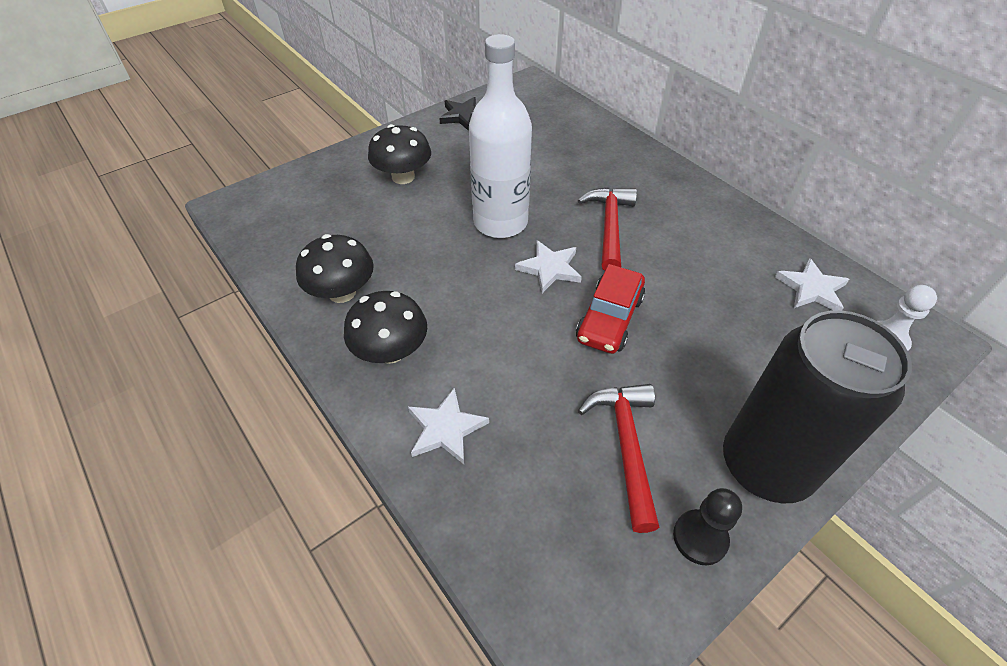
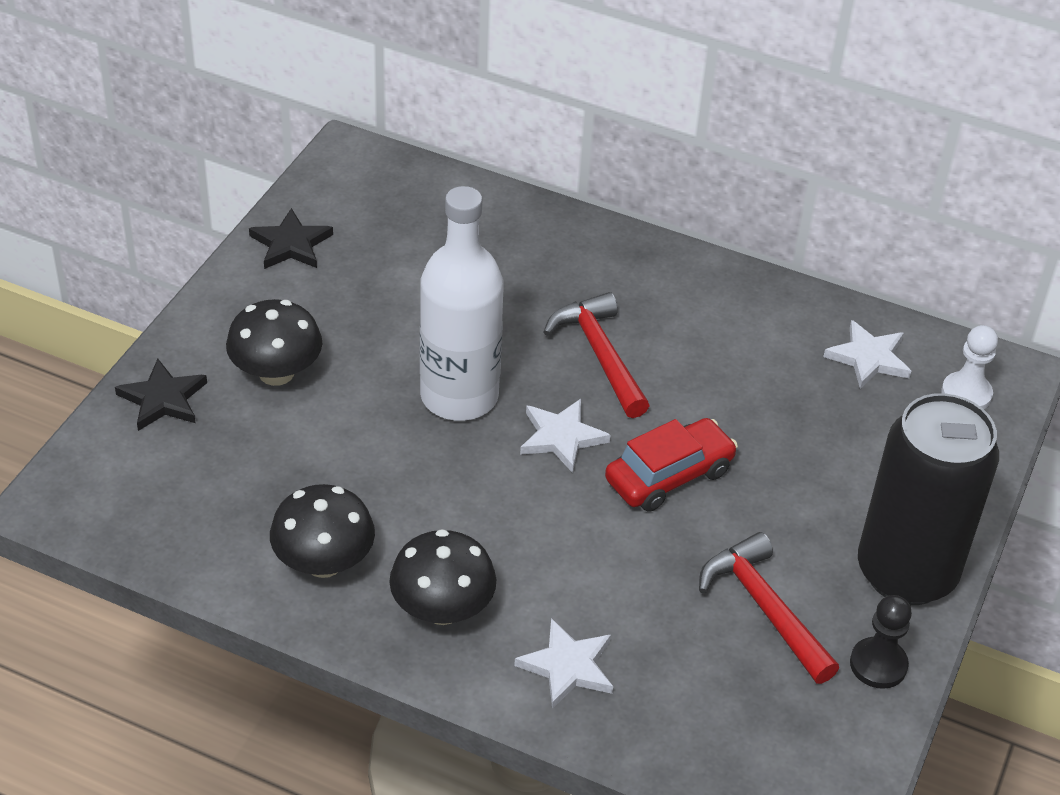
camera: 30 degrees left, 5 degrees down
(331, 171) = (163, 399): none -> black star
(609, 319) = (669, 476): red car -> red car turned 120 degrees counterclockwise

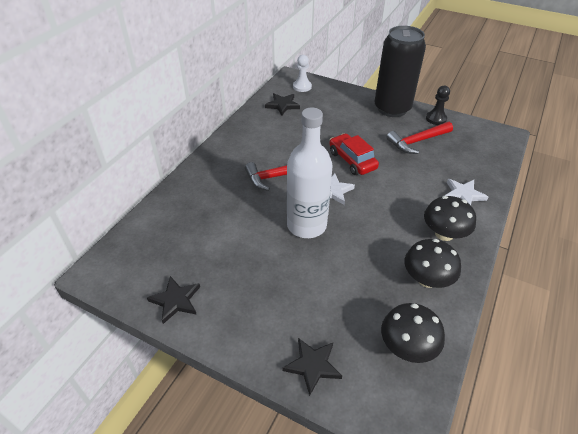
camera: 85 degrees left, 0 degrees up
(276, 372) = (289, 304): black mushroom -> black mushroom (407, 347)
(868, 358) = (282, 105): white star -> black star

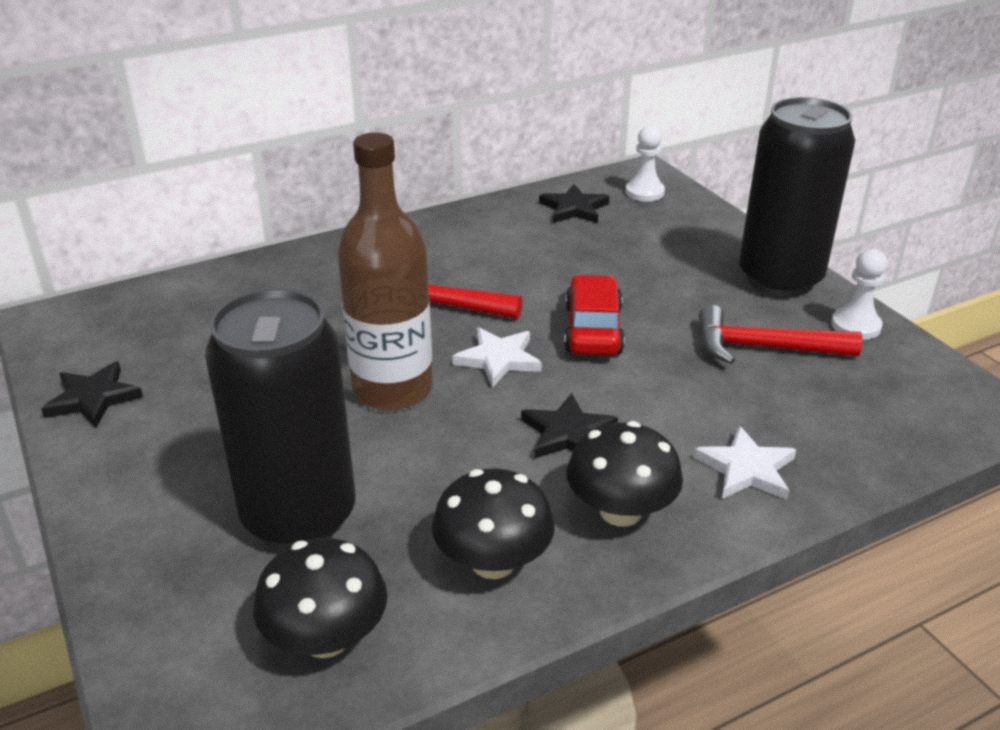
camera: 35 degrees right, 10 degrees down
(306, 225) = (392, 389): white bottle -> brown bottle
(312, 365) = (155, 577): black star -> black star (568, 433)
(337, 303) = (299, 516): none -> black can
(436, 119) = (856, 326): black pawn -> white pawn

